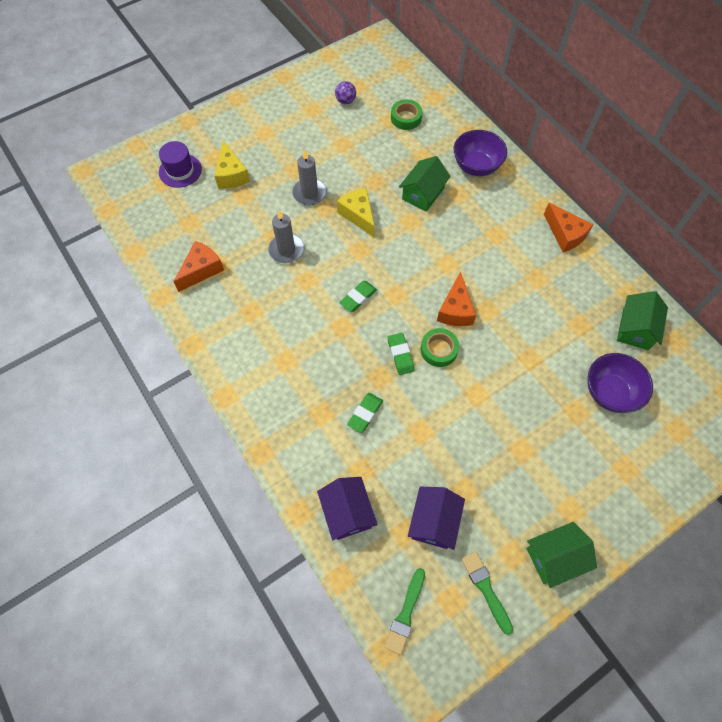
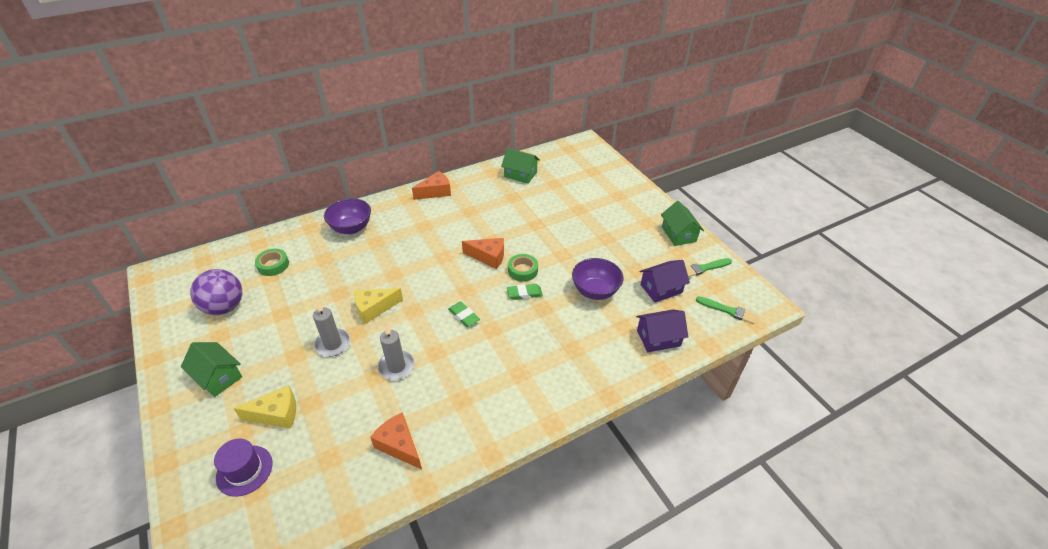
camera: 85 degrees left, 20 degrees down
(345, 101) = (225, 307): purple ball -> purple ball, size x2.03
(365, 413) = (575, 320): green eraser -> none
(423, 194) = (367, 263): green house -> green house (218, 377)
(434, 521) = (661, 289): purple house -> purple house turned 45 degrees counterclockwise
(610, 392) = (565, 193): purple bowl -> purple bowl (595, 291)

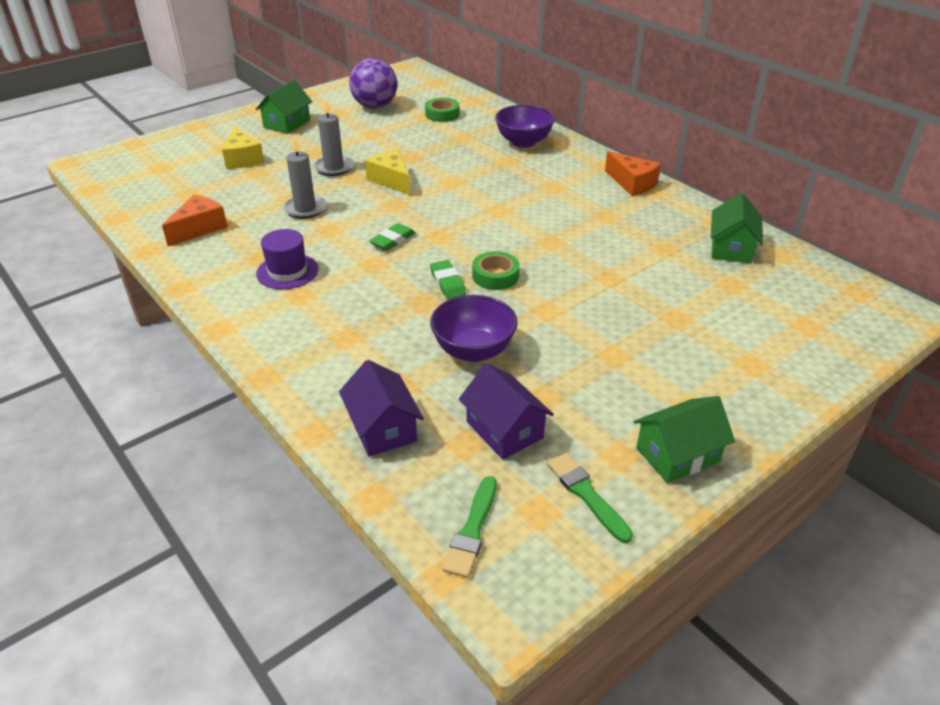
camera: 80 degrees right, 5 degrees down
(244, 470) = (182, 158): purple hat -> purple hat (287, 271)
(488, 257) = (512, 244): orange cheese -> none

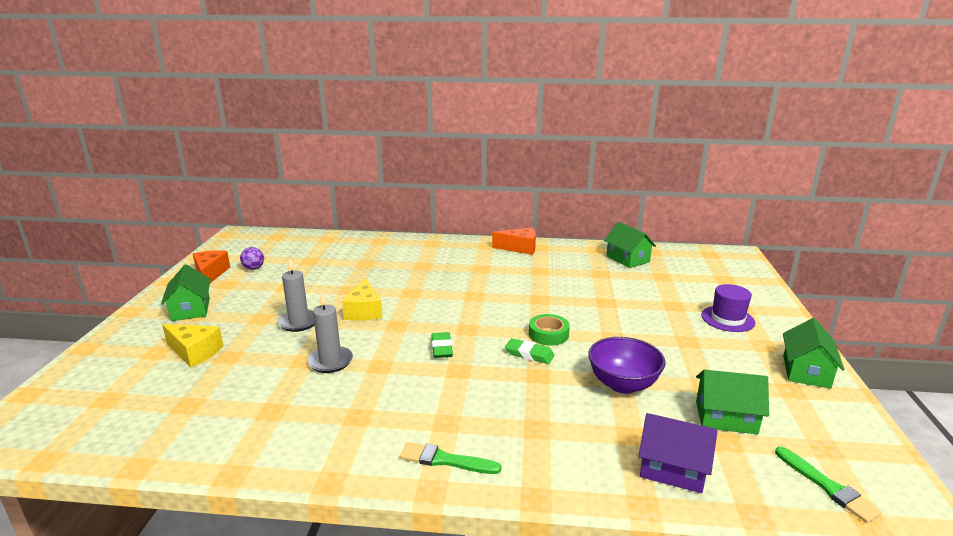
camera: 45 degrees left, 15 degrees down
(199, 228) = (255, 426): orange cheese -> orange cheese (210, 274)
(287, 271) = (403, 412): purple hat -> purple hat (727, 319)
(375, 106) = (253, 268): purple ball -> purple ball, size x0.49
(391, 180) = (364, 311): yellow cheese -> yellow cheese turned 105 degrees counterclockwise
(442, 114) = (321, 255): green tape -> none
(504, 430) = (726, 417): purple house -> green house
(523, 142) = (412, 250): purple bowl -> none
(586, 494) = (821, 421): green brush -> green brush (445, 460)

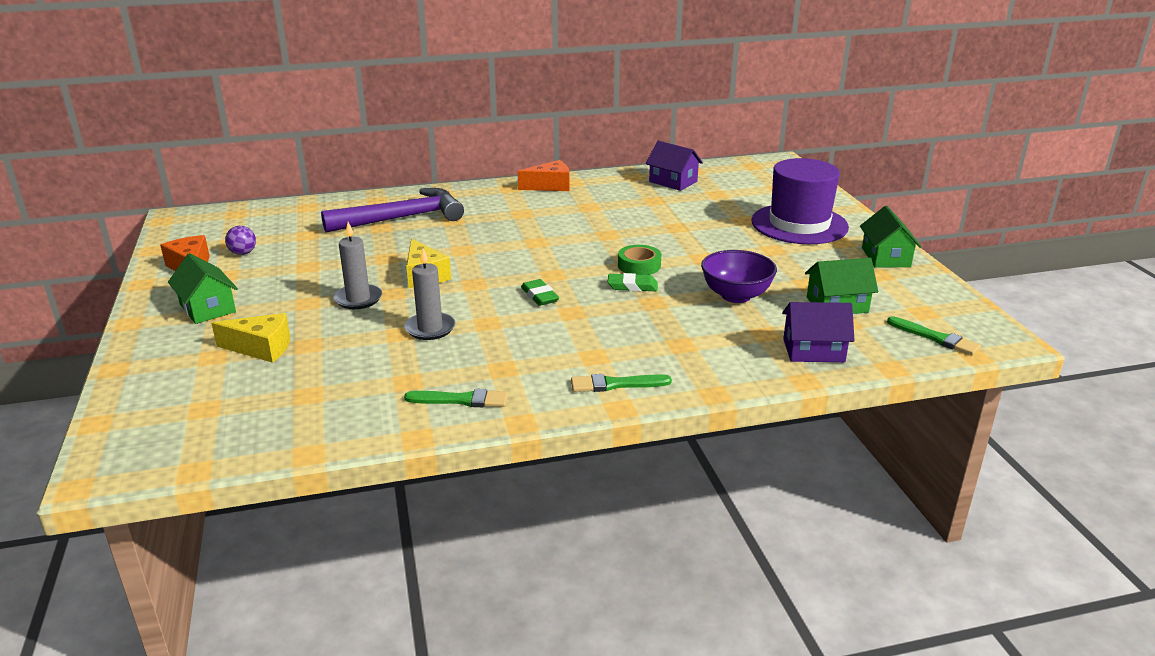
camera: 20 degrees left, 5 degrees up
(299, 442) = (461, 400): none -> green brush
(386, 258) = (402, 218): none -> purple hammer
(627, 259) = (673, 181): green house -> purple house
(727, 319) = (799, 224): purple hat -> purple hat, size x1.83

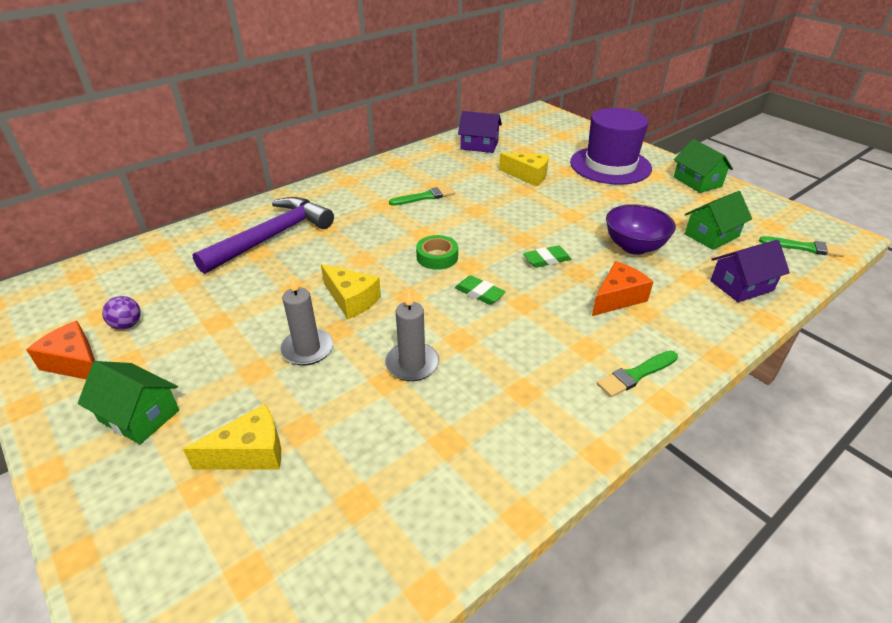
camera: 25 degrees left, 10 degrees up
(461, 400) = (521, 446): green brush -> green brush (425, 197)
(550, 186) = (382, 171): orange cheese -> orange cheese (617, 298)
(639, 265) = (531, 236): green tape -> green tape (437, 257)
(694, 217) = (528, 176): none -> yellow cheese

